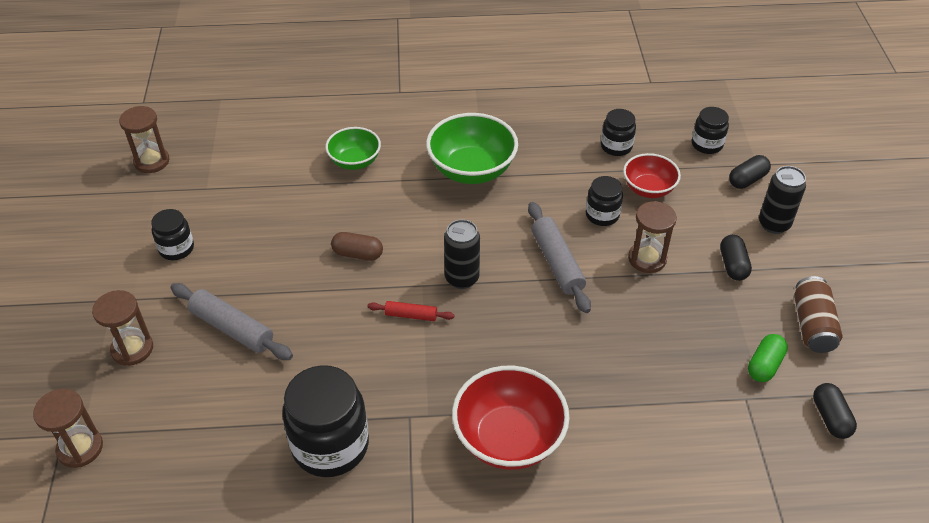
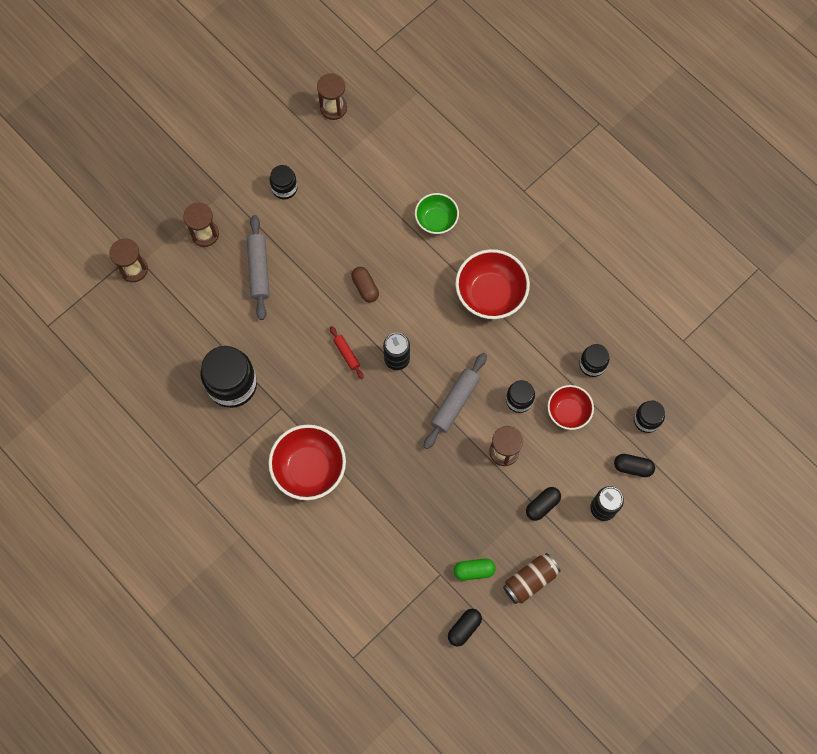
camera: 50 degrees right, 25 degrees up
(472, 170) = (490, 294): green bowl -> red bowl

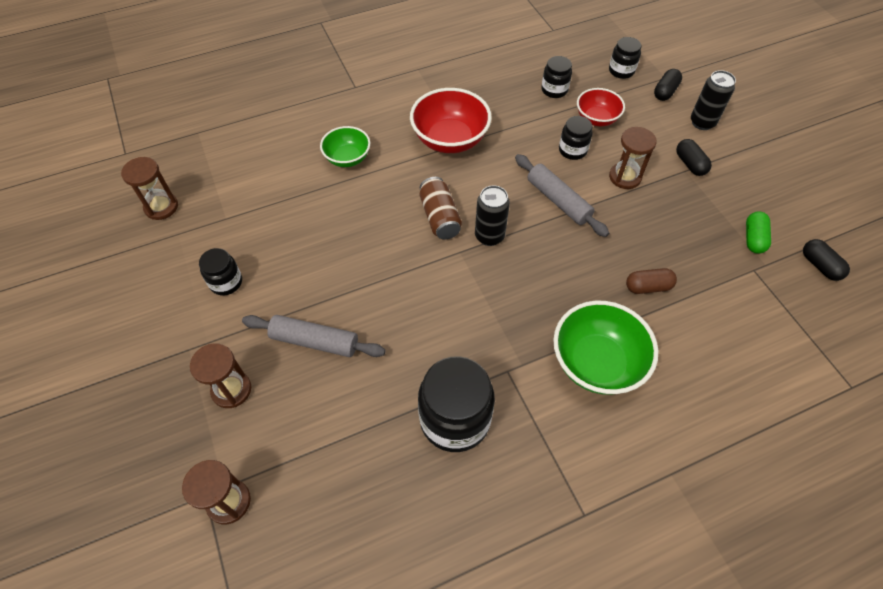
camera: 70 degrees left, 15 degrees down
(309, 468) = (596, 363): red bowl -> green bowl
(346, 354) = (464, 281): red rolling pin -> none
(365, 287) = (391, 240): brown capsule -> brown capsule (648, 287)
(530, 580) = (770, 196): brown can -> brown can (440, 217)

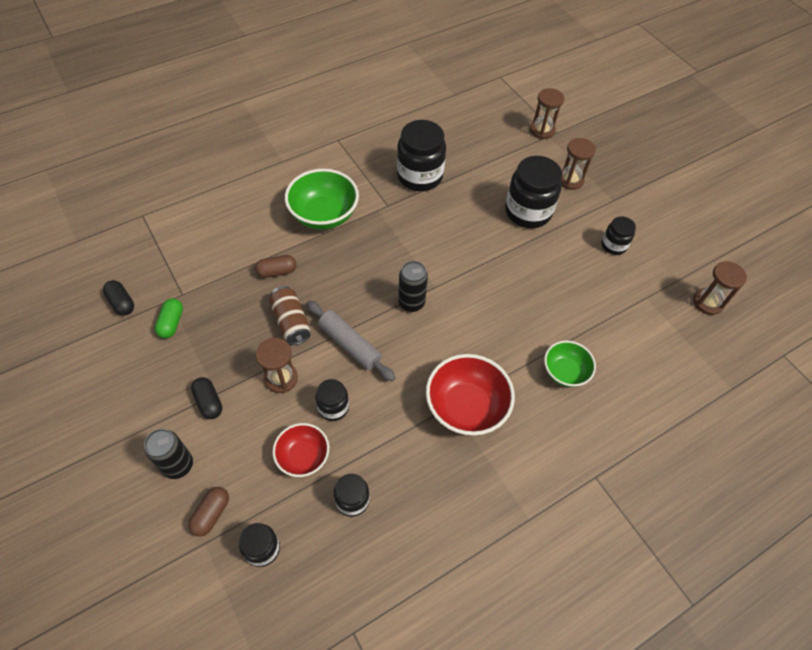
camera: 170 degrees right, 0 degrees up
(315, 341) = (528, 212): grey rolling pin -> black jar
(440, 217) = (458, 317): brown can -> brown can (291, 322)
(665, 92) = (211, 514): black capsule -> brown capsule

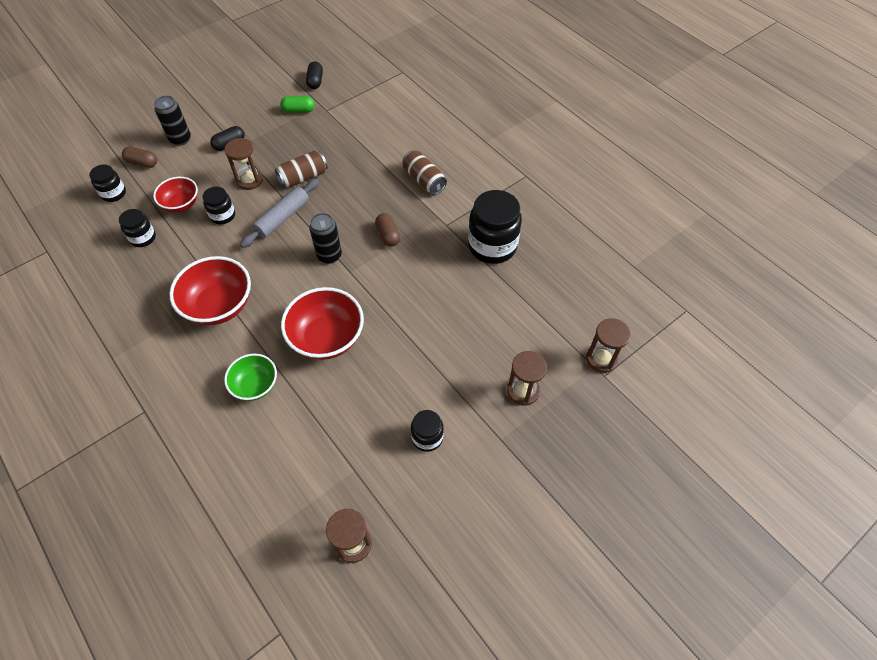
camera: 85 degrees right, 0 degrees up
(122, 303) = (315, 81): black capsule -> black capsule turned 45 degrees counterclockwise
(277, 272) = (354, 160): brown capsule -> brown capsule (388, 235)
(324, 215) = (424, 180): green bowl -> brown can
(513, 310) = (327, 338): none -> red bowl
(528, 212) = (462, 347): black jar -> none

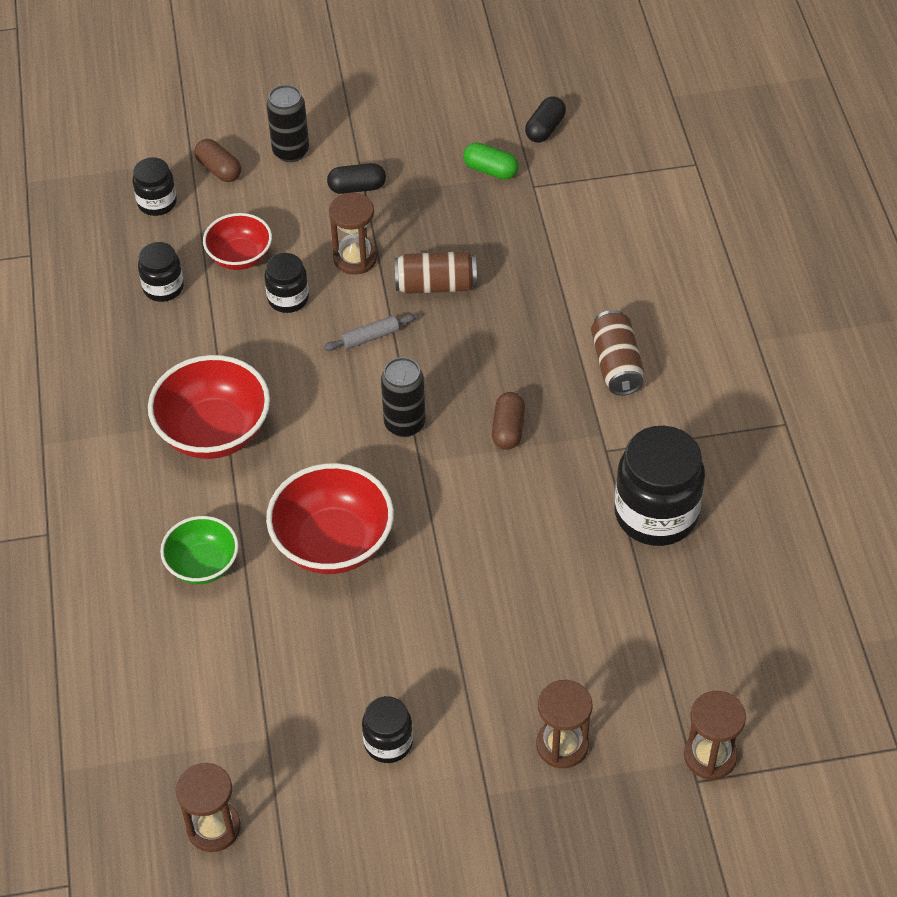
camera: 30 degrees right, 5 degrees down
(282, 218) = (370, 337): grey rolling pin -> grey rolling pin, size x0.56

